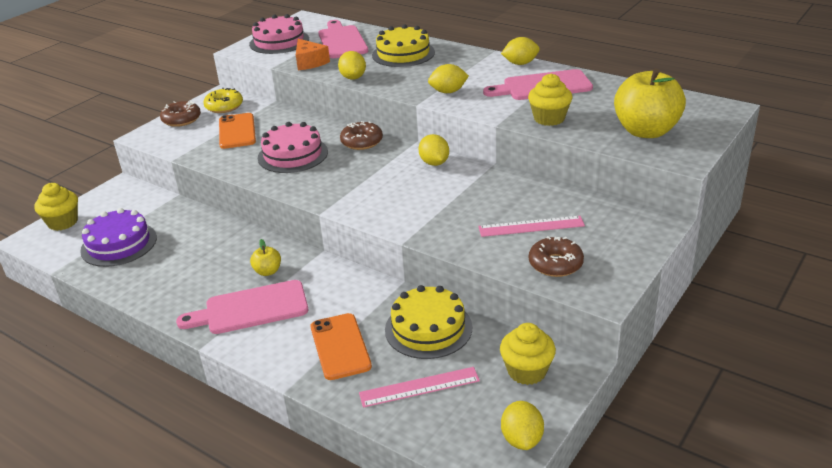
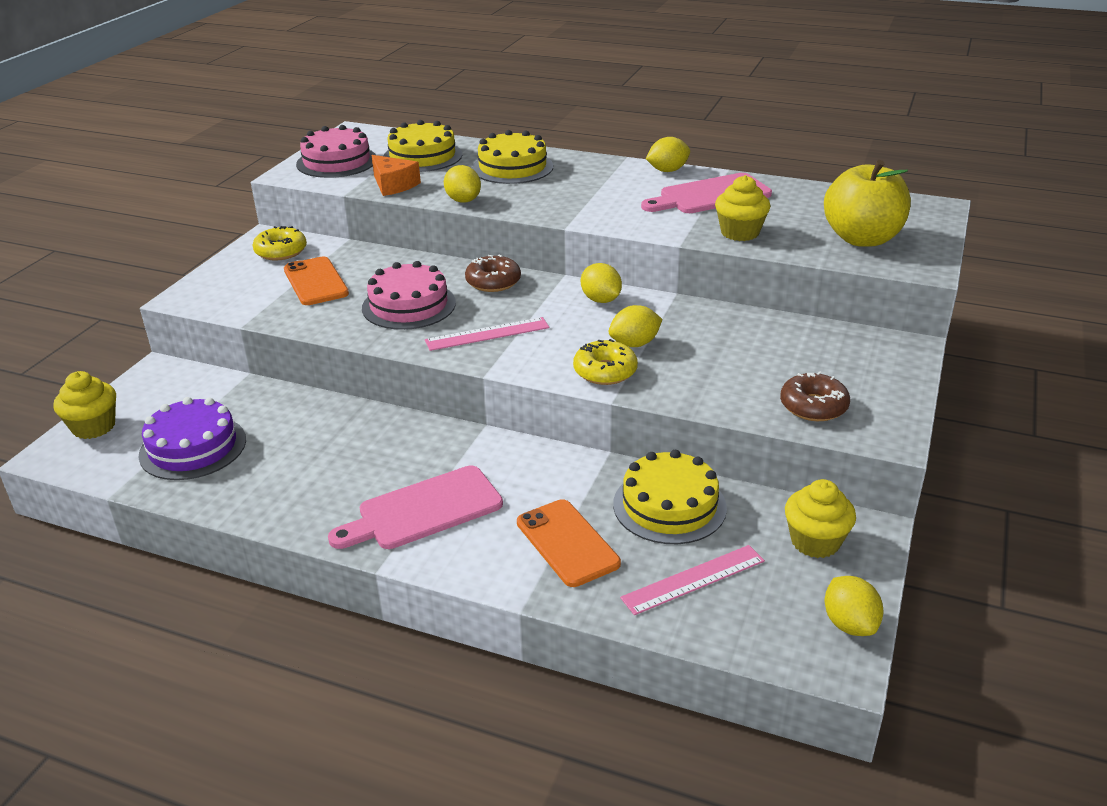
camera: 15 degrees left, 0 degrees up
(181, 119) = (228, 272): brown donut -> none
(268, 271) = (424, 460): yellow apple -> none
(342, 41) = (422, 156): pink cutting board -> yellow cake
(409, 219) = (605, 371): none -> yellow donut
(448, 92) = (597, 209): yellow lemon -> yellow lemon (634, 344)
(531, 226) = (760, 365): pink ruler -> pink ruler (487, 334)

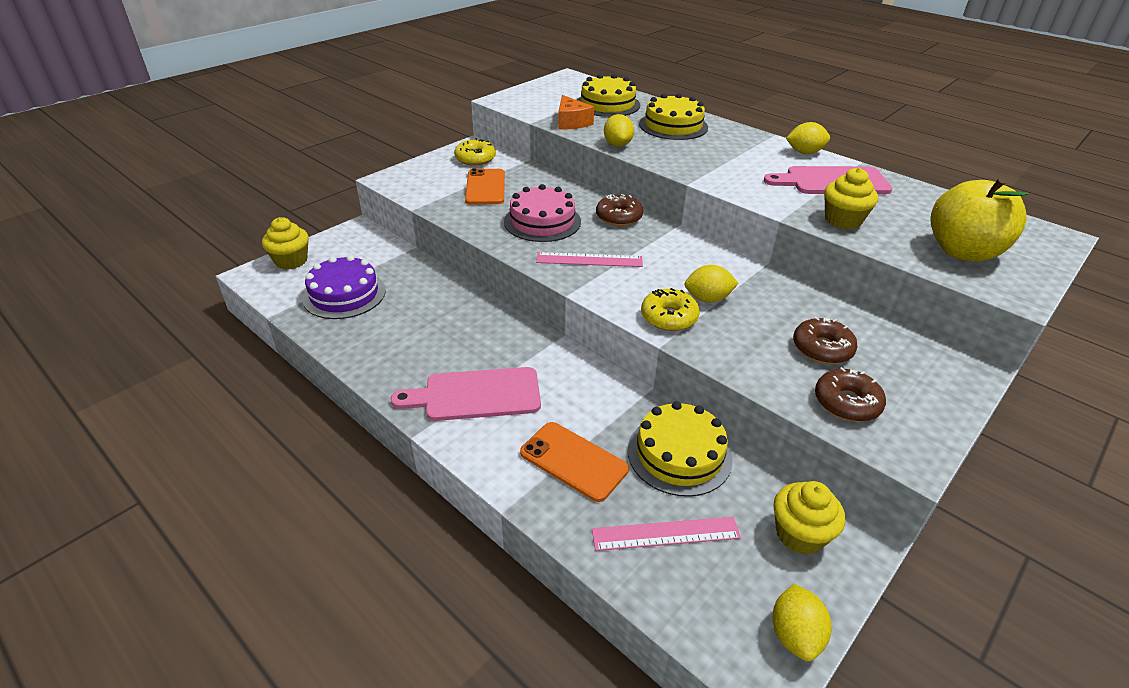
camera: 20 degrees right, 5 degrees up
(336, 162) = (541, 97): pink cake -> none
(567, 543) = (573, 461): orange phone -> orange phone turned 45 degrees counterclockwise
(601, 300) = (699, 253): yellow lemon -> none
(768, 363) = (822, 348): none -> brown donut

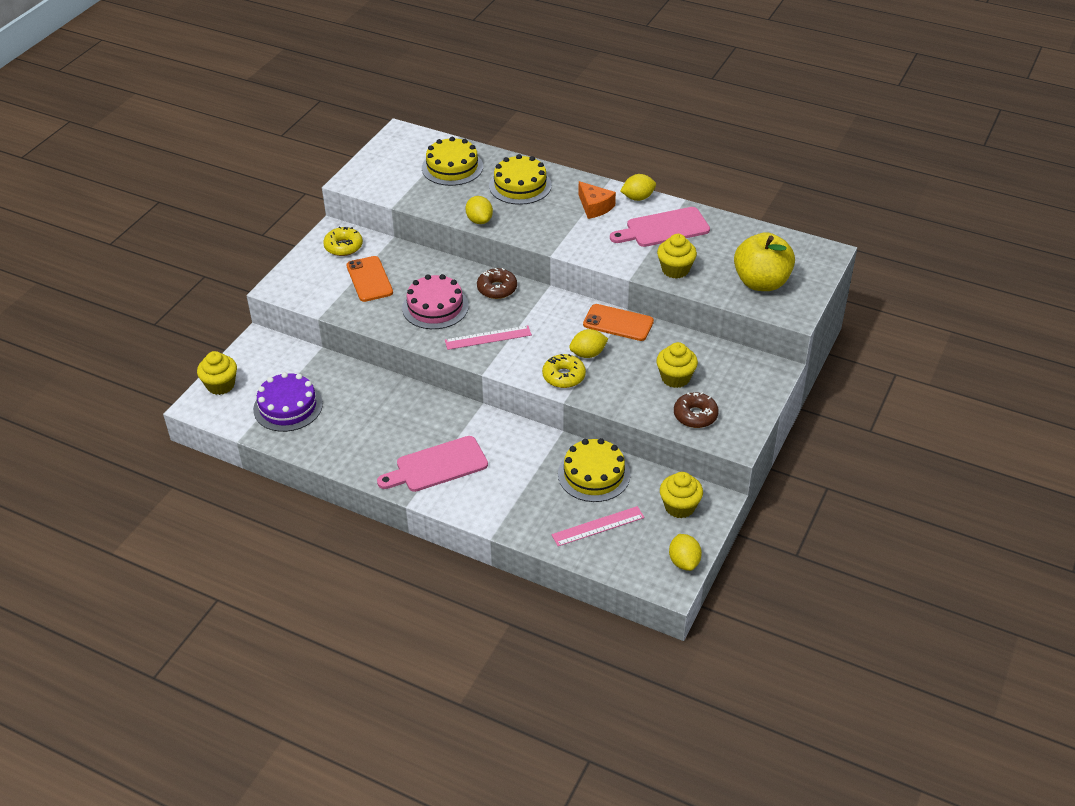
camera: 15 degrees left, 5 degrees up
(571, 122) = (428, 199): orange cheese -> orange cheese (594, 207)
(573, 461) = (525, 496): orange phone -> orange phone (618, 323)
(822, 348) = (675, 378): brown donut -> yellow cupcake

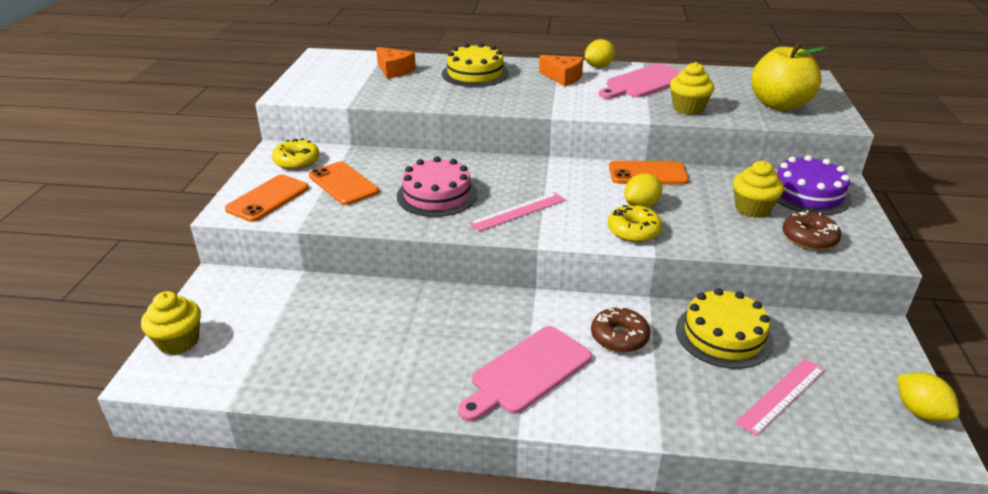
camera: 20 degrees left, 10 degrees down
(288, 406) = (286, 347): purple cake -> purple cake (808, 193)
(308, 282) = (268, 198): none -> orange phone
(452, 167) = (394, 70): yellow cake -> orange cheese
(479, 220) = (452, 103): yellow lemon -> none
(497, 289) = (495, 168): brown donut -> brown donut (619, 337)
(679, 507) = (850, 347): yellow cupcake -> none

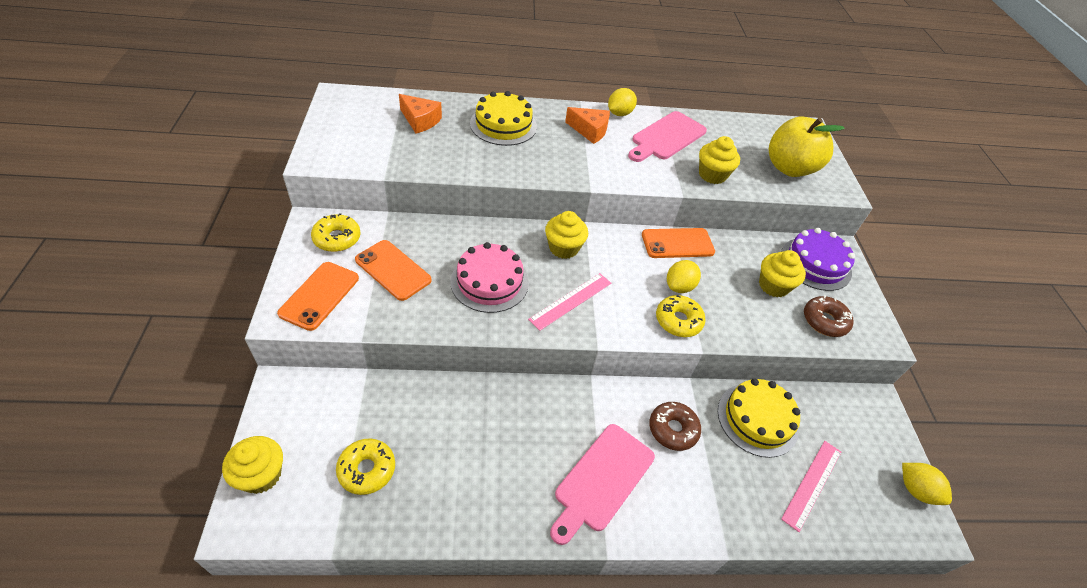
camera: 15 degrees left, 15 degrees up
(281, 345) = (367, 469): none -> yellow donut
(521, 173) = (563, 248): none -> yellow cupcake

